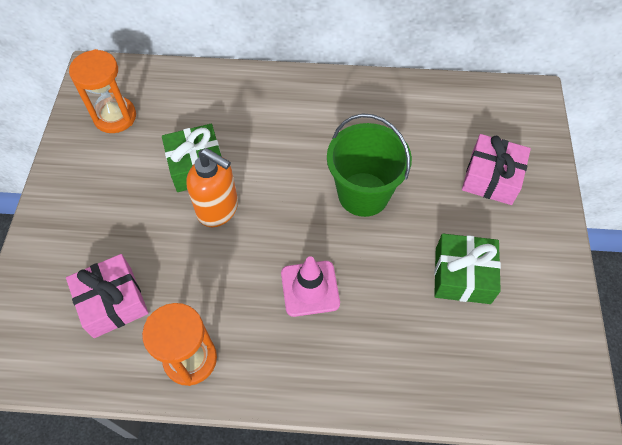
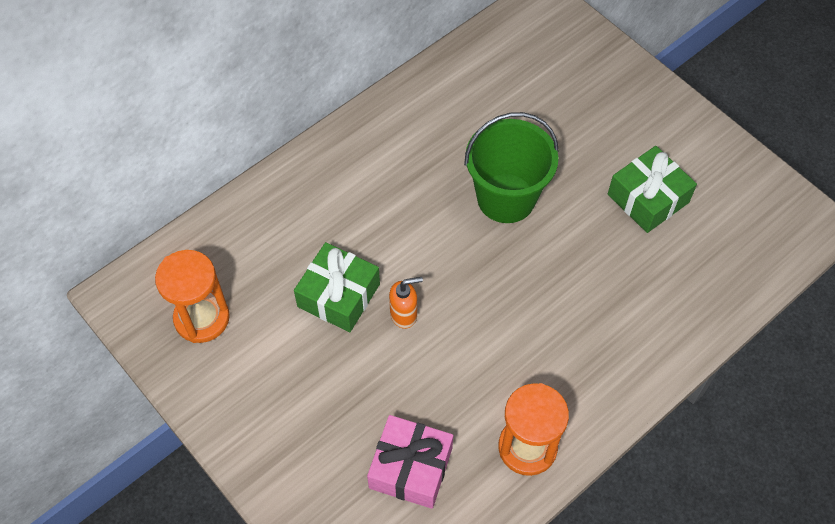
camera: 45 degrees left, 0 degrees up
(218, 209) = (404, 314): orange soap dispenser -> orange soap dispenser, size x0.59
(310, 288) = (552, 309): pink traffic cone -> none
(491, 177) = (586, 101): pink gift -> none

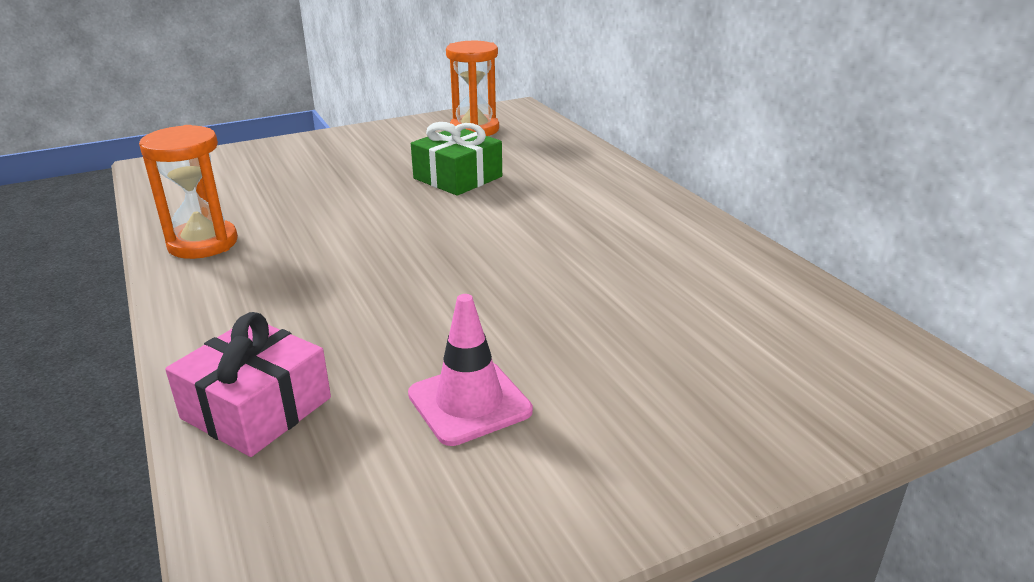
camera: 105 degrees right, 30 degrees down
(404, 314) = (412, 203): orange soap dispenser -> none
(410, 468) = (252, 189): pink gift -> pink gift (256, 408)
(506, 198) = (530, 279): green bucket -> none
(648, 198) = (469, 402): green gift -> pink traffic cone

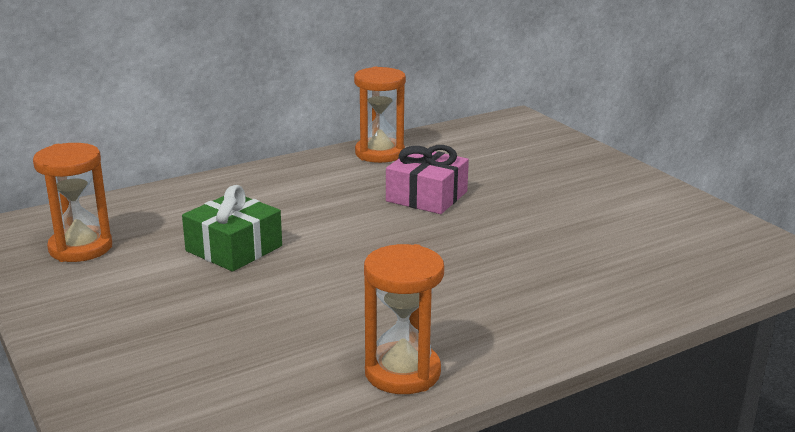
camera: 95 degrees left, 5 degrees down
(256, 408) = (642, 290): pink gift -> pink gift (426, 196)
(469, 402) = (598, 223): pink traffic cone -> none
(712, 246) = (379, 153): none -> orange hourglass

